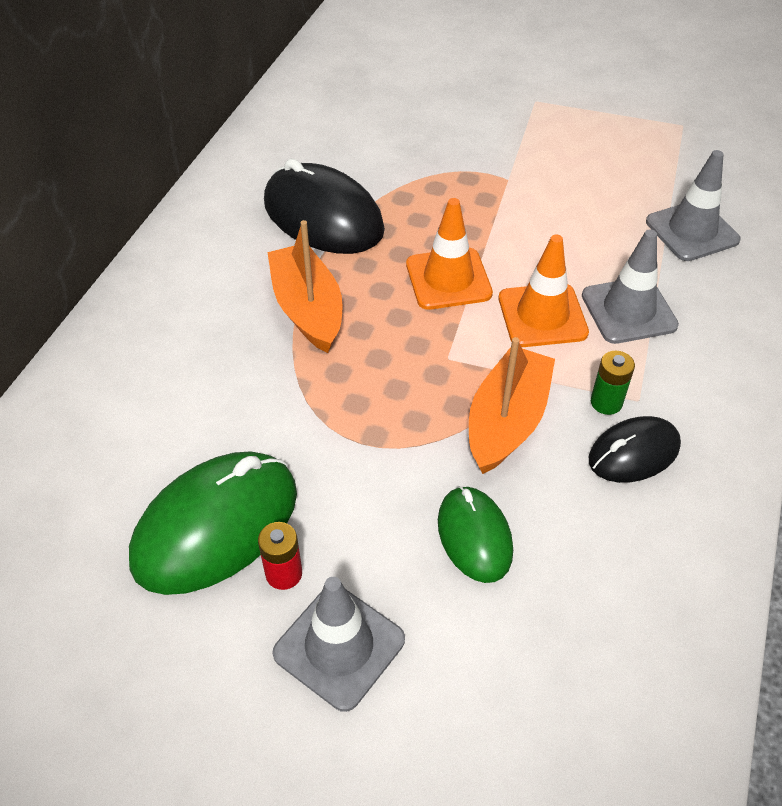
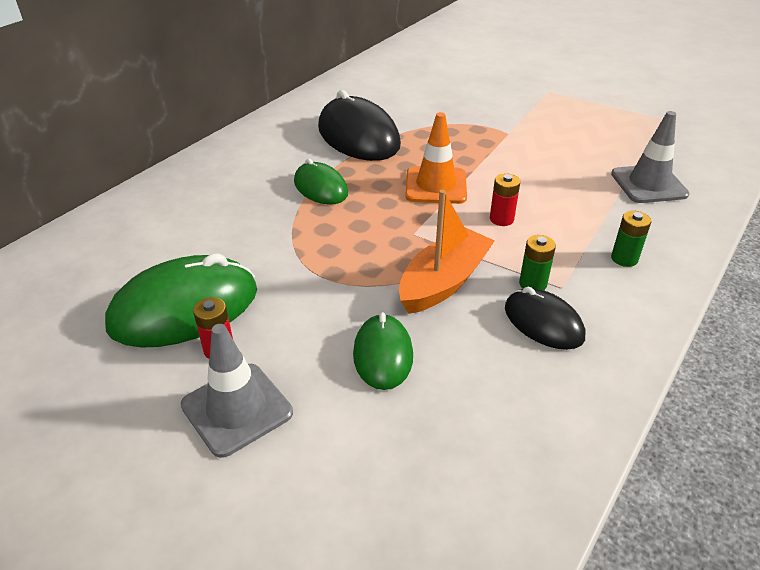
camera: 15 degrees right, 10 degrees down
(308, 309) = (320, 188): orange boat -> green mouse
(542, 315) = (501, 219): orange traffic cone -> red battery
(628, 310) = (575, 227): grey traffic cone -> none
(633, 453) = (543, 322): black mouse -> black mouse turned 60 degrees clockwise
(694, 346) = (624, 259): none -> green battery

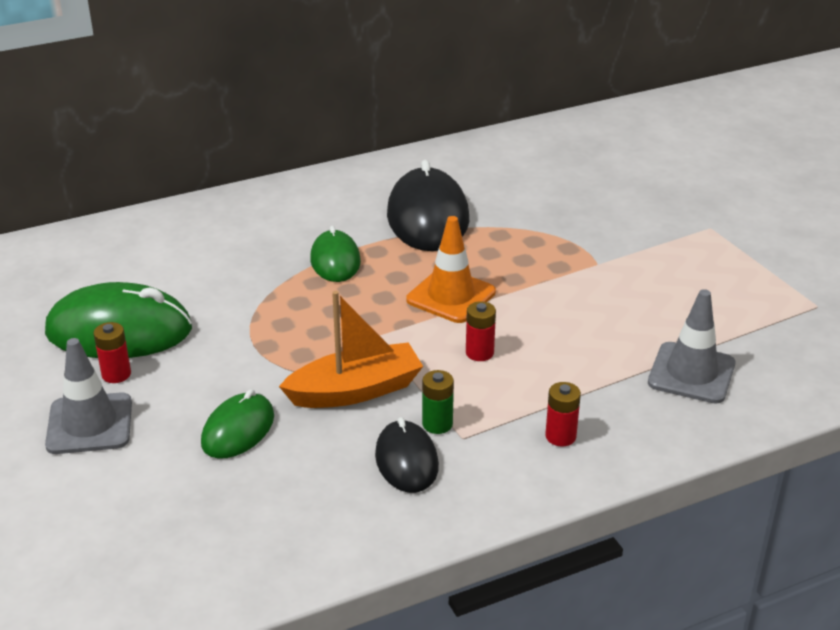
camera: 30 degrees right, 5 degrees down
(624, 259) = (560, 436): green battery -> red battery

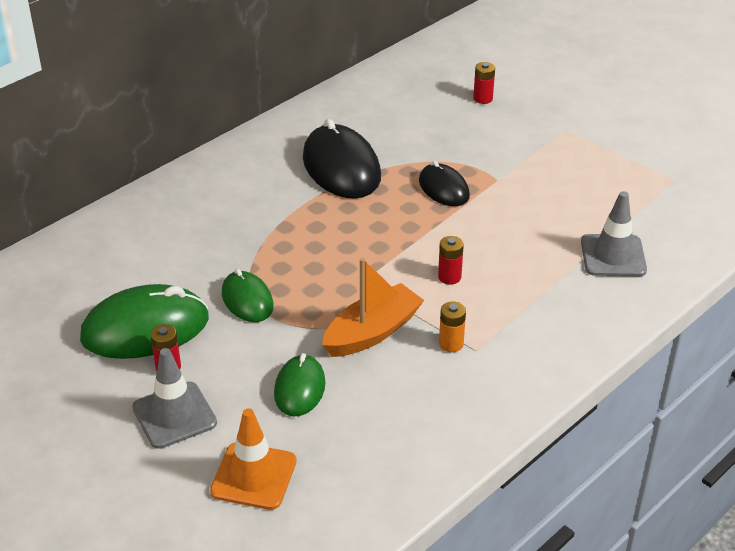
camera: 20 degrees left, 5 degrees up
(335, 260) = (288, 223): green mouse -> green mouse (247, 300)
(406, 460) = (445, 379): black mouse -> black mouse (444, 188)
(437, 424) = (451, 344): green battery -> orange battery
(451, 296) = (400, 233): orange traffic cone -> orange traffic cone (254, 476)
(560, 436) = (546, 330): red battery -> red battery (483, 98)

